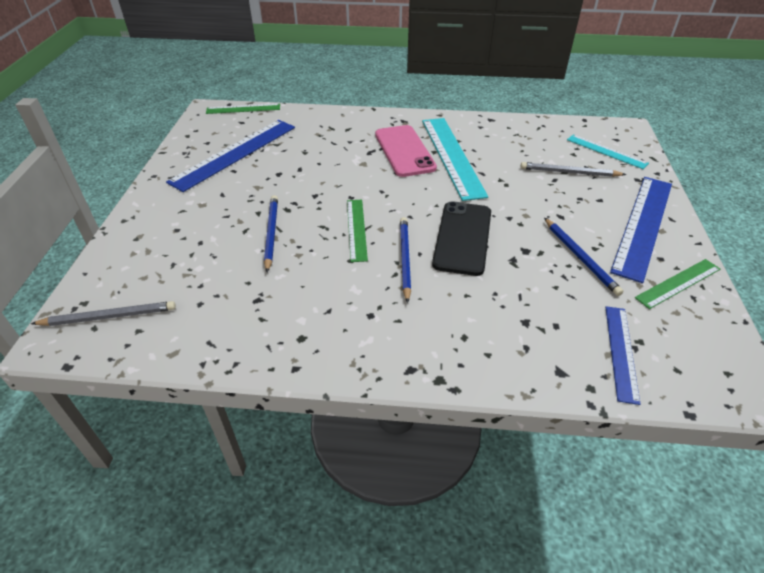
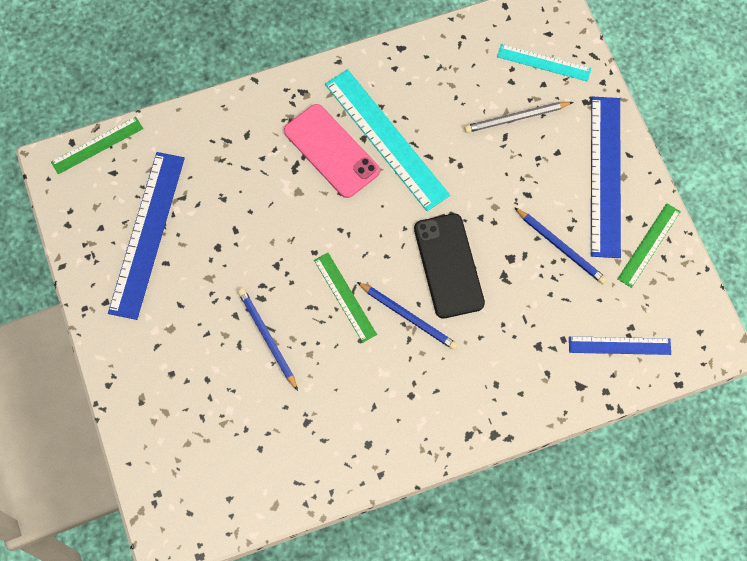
camera: 25 degrees left, 25 degrees up
(109, 316) = (192, 497): grey pencil -> none
(404, 259) = (408, 317): blue pencil -> blue pencil turned 150 degrees clockwise
(621, 352) = (619, 345): blue ruler -> blue ruler turned 75 degrees counterclockwise

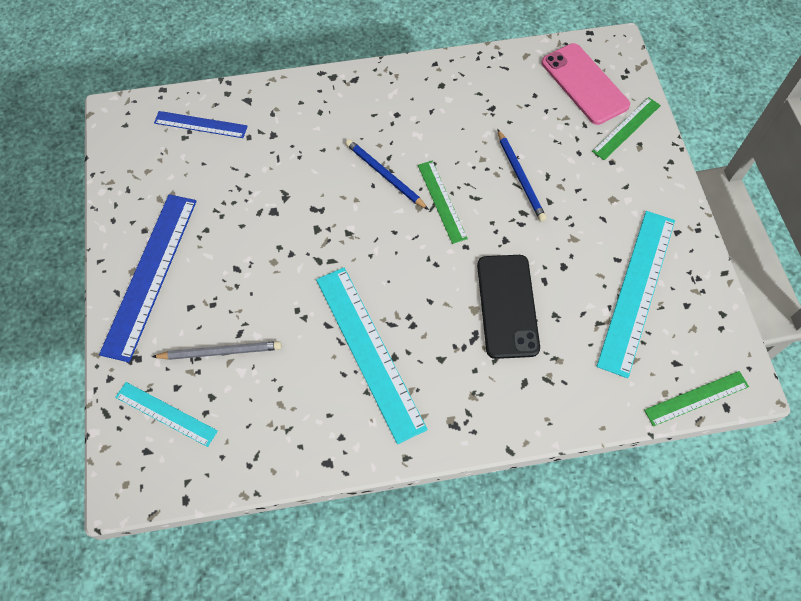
camera: 170 degrees left, 5 degrees down
(147, 234) = (637, 290): blue ruler -> turquoise ruler
(331, 151) = (432, 348): pink phone -> pink phone (584, 84)
(448, 266) = (335, 213): black phone -> black phone (507, 306)
(561, 247) = (221, 213): blue pencil -> none
(649, 245) = (136, 202): green ruler -> green ruler (626, 128)

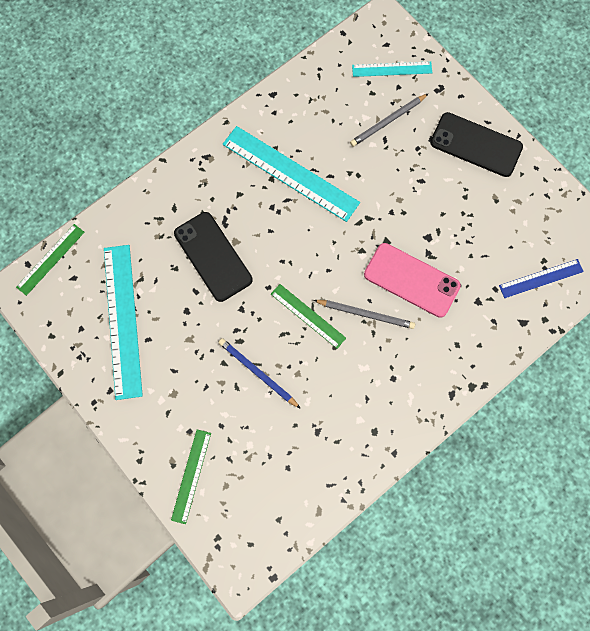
camera: 150 degrees right, 10 degrees up
(150, 274) = (476, 145): blue ruler -> black phone
(385, 175) = (366, 314): blue pencil -> grey pencil
(584, 84) = (249, 507): pink phone -> pink phone (411, 280)

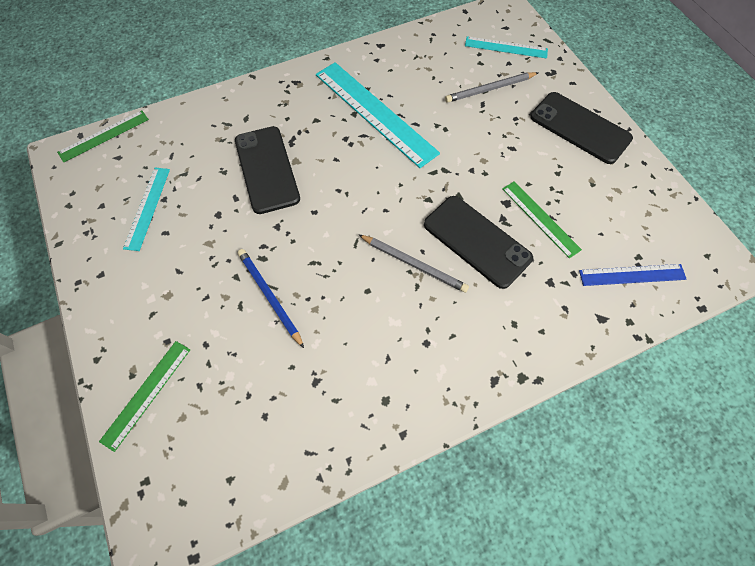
camera: 15 degrees right, 10 degrees down
(122, 320) = (147, 207): turquoise ruler -> turquoise ruler, size x0.55
(308, 316) = (347, 250): green ruler -> green ruler (540, 218)
(411, 280) = (476, 241): pink phone -> black phone

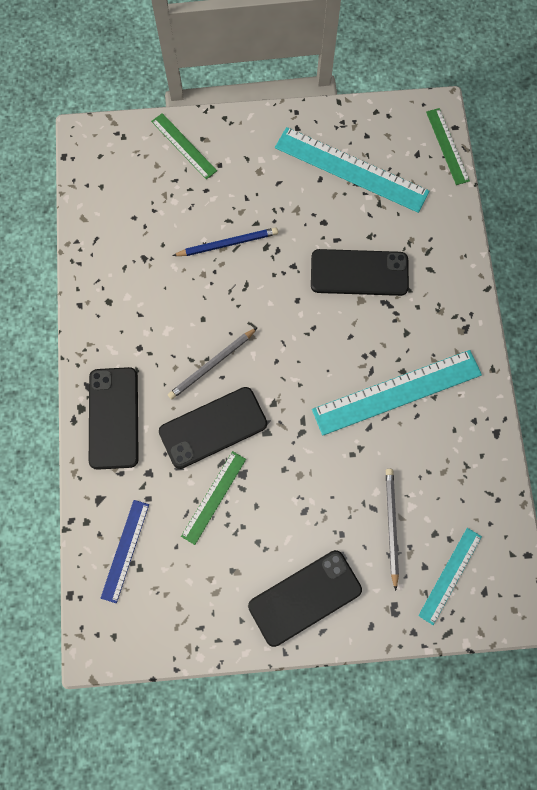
camera: 110 degrees right, 10 degrees up
(147, 207) = (351, 169): turquoise ruler -> turquoise ruler, size x1.81
(514, 338) = (114, 418): none -> black phone
(540, 218) = (214, 497): green ruler -> green ruler turned 45 degrees counterclockwise

